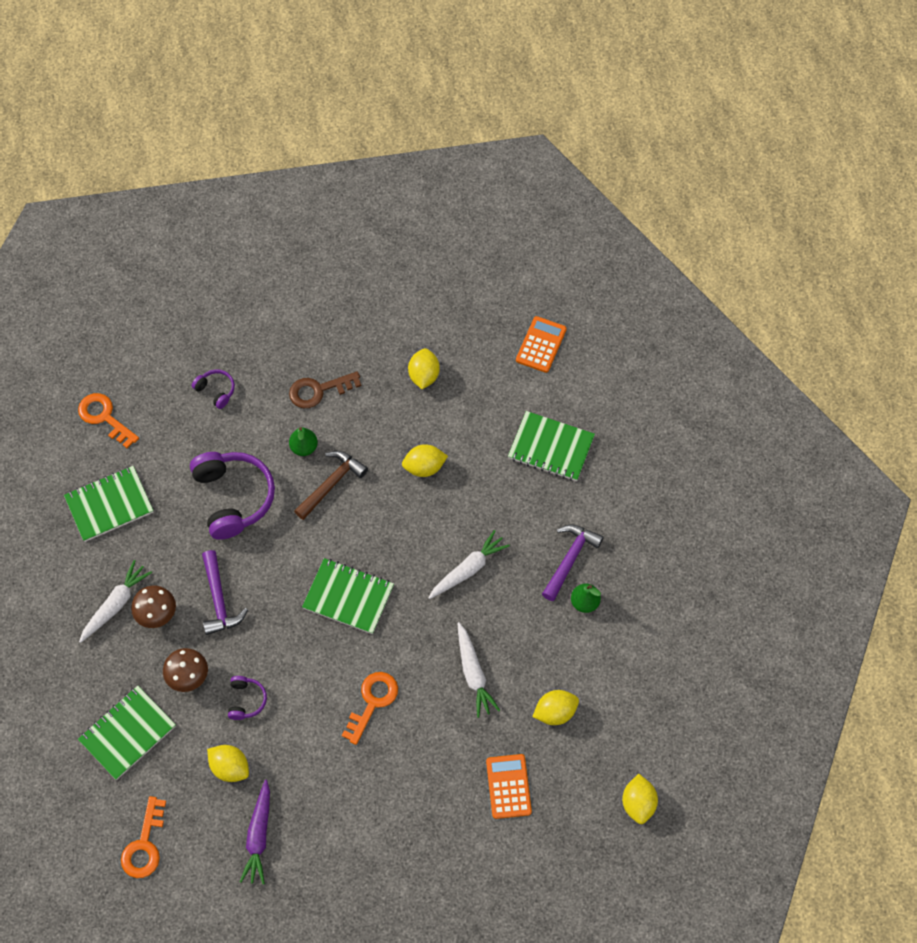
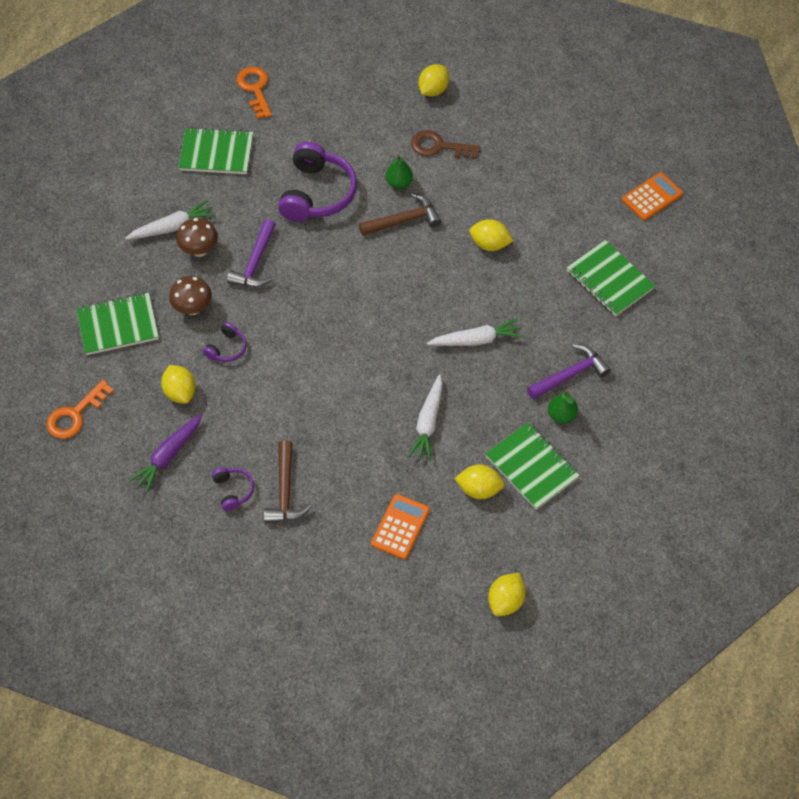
camera: 30 degrees right, 5 degrees down
(216, 391) = (355, 109): purple headphones -> purple headphones (233, 490)
(348, 597) = (361, 312): green notebook -> green notebook (531, 467)
(372, 702) = (328, 402): orange key -> none
(387, 810) = (285, 492): none -> brown hammer
(424, 375) = (534, 175): yellow lemon -> yellow lemon (433, 90)

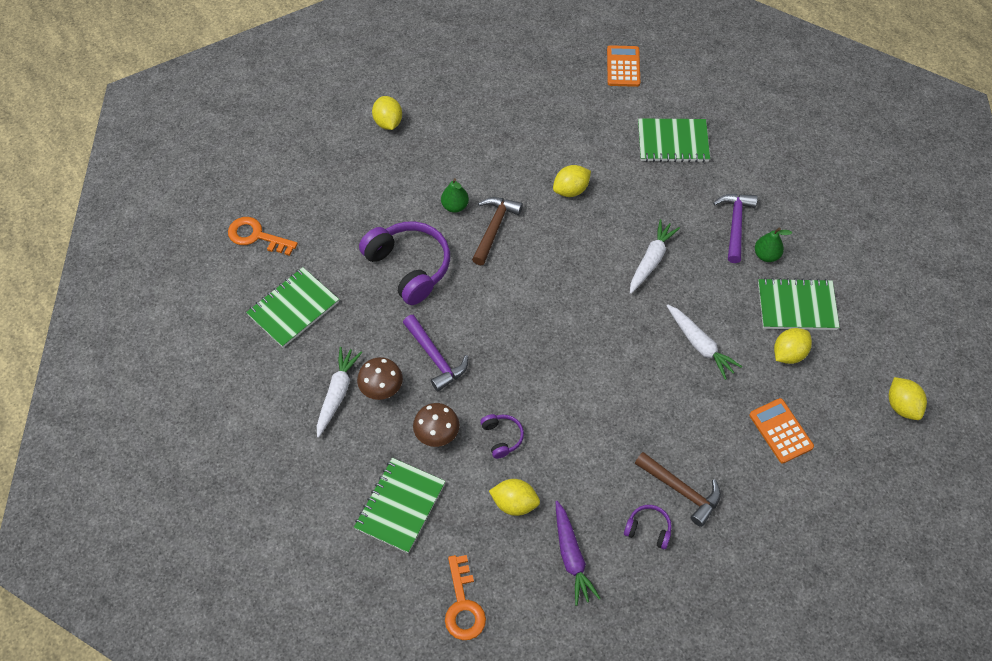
camera: 50 degrees left, 0 degrees up
(439, 147) = (447, 156): brown key -> none

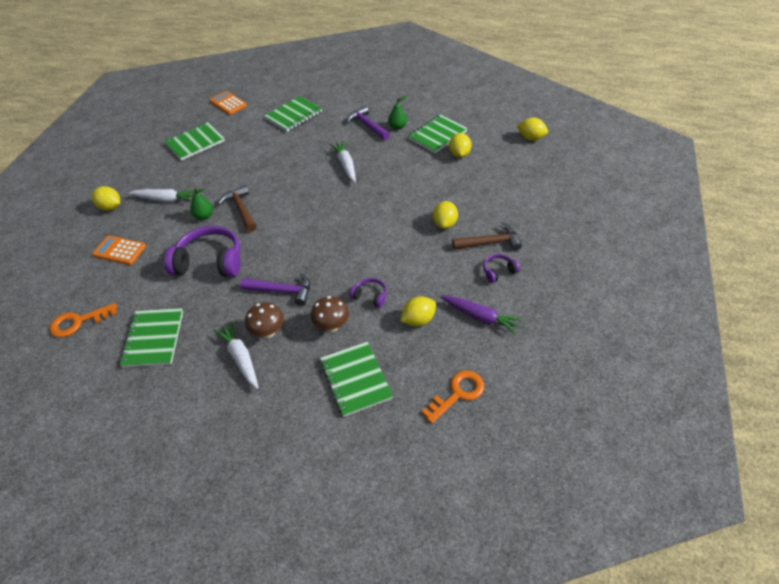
camera: 45 degrees left, 10 degrees down
(463, 605) = (457, 394): orange key -> orange key turned 75 degrees counterclockwise
(536, 99) = (195, 143): none -> green notebook
(571, 190) = (264, 166): yellow lemon -> yellow lemon (444, 224)
(700, 345) = (415, 180): white carrot -> white carrot (165, 199)
(780, 431) = (498, 184): orange calculator -> orange calculator (119, 251)

